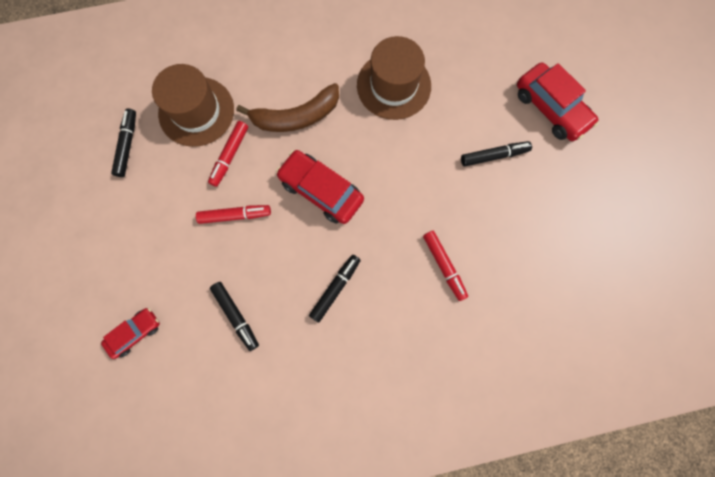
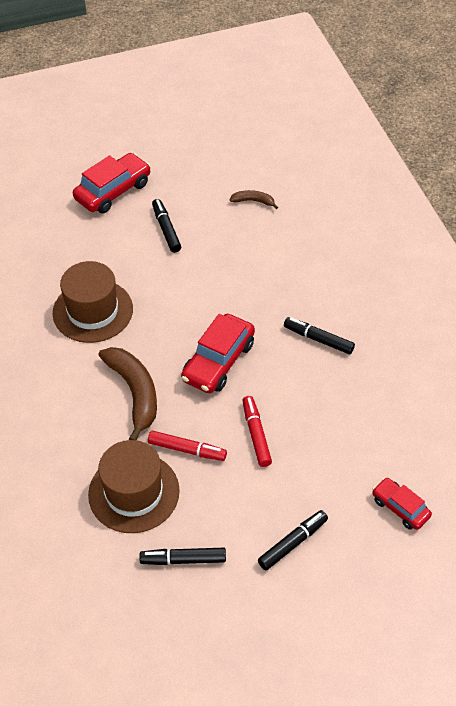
camera: 95 degrees left, 25 degrees down
(236, 316) = (362, 418): black marker -> black marker (293, 543)
(444, 266) = (281, 260): red marker -> none
(531, 247) = (253, 201): none -> brown banana

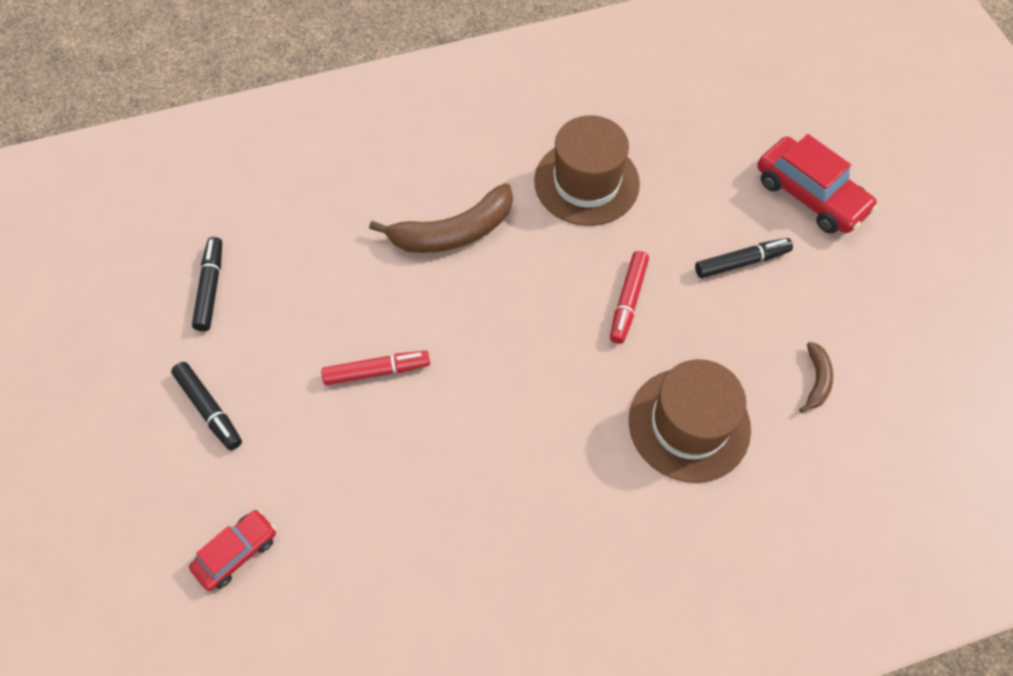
camera: 90 degrees right, 10 degrees up
(134, 492) = (308, 236): brown hat -> brown hat (689, 424)
(187, 450) = (362, 291): red marker -> red marker (628, 301)
(218, 361) = (500, 327): red car -> none
(318, 339) = (537, 461): black marker -> none

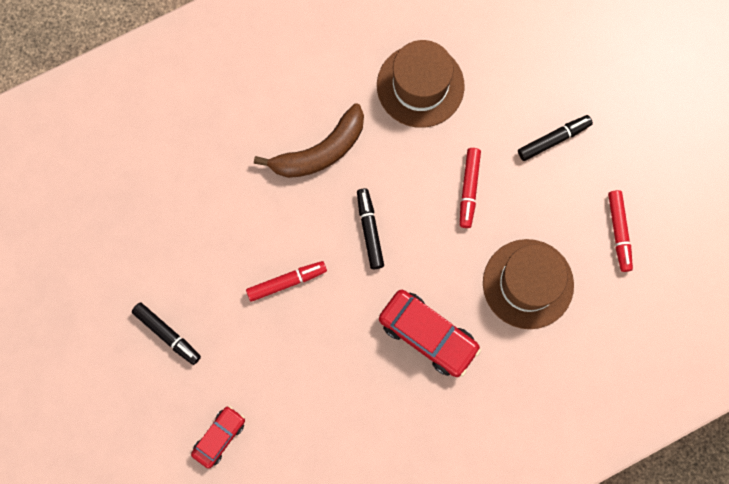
camera: 10 degrees left, 15 degrees up
(211, 288) = (138, 234): black marker -> black marker (369, 230)
(810, 195) = (603, 68): red car -> red car (428, 335)
(816, 380) = (619, 232): brown banana -> red marker

